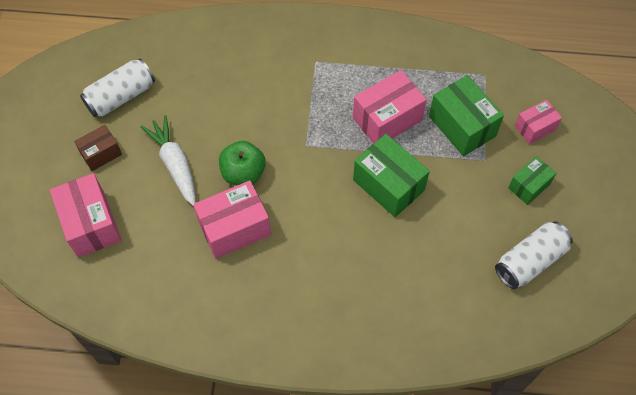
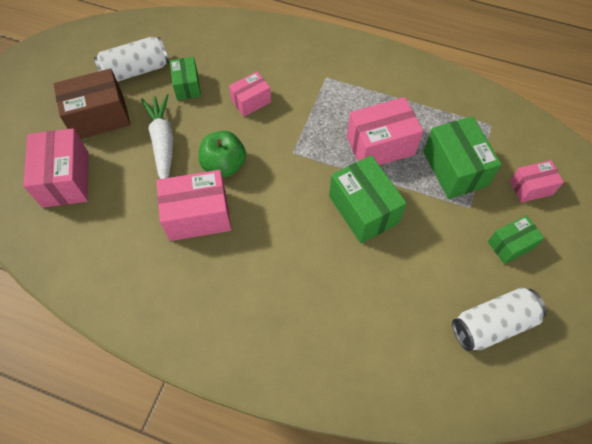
camera: 15 degrees right, 0 degrees up
(101, 153) = (99, 117): brown box -> brown box, size x1.69
(179, 101) = (187, 86): none -> green box
(249, 103) = (251, 101): none -> pink box

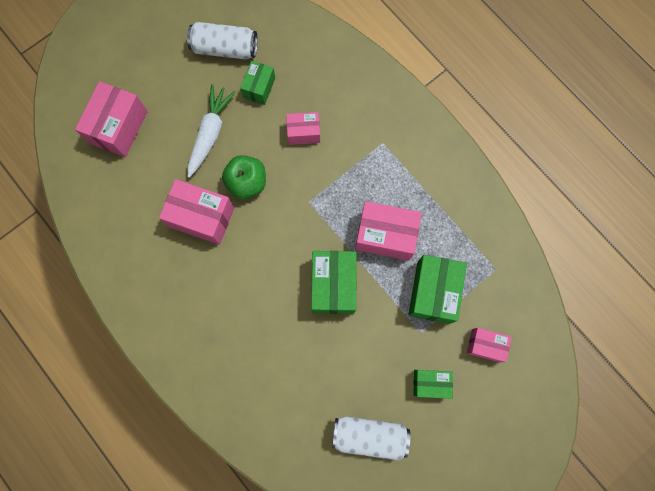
camera: 30 degrees right, 15 degrees up
(99, 117) = (172, 81): brown box -> none

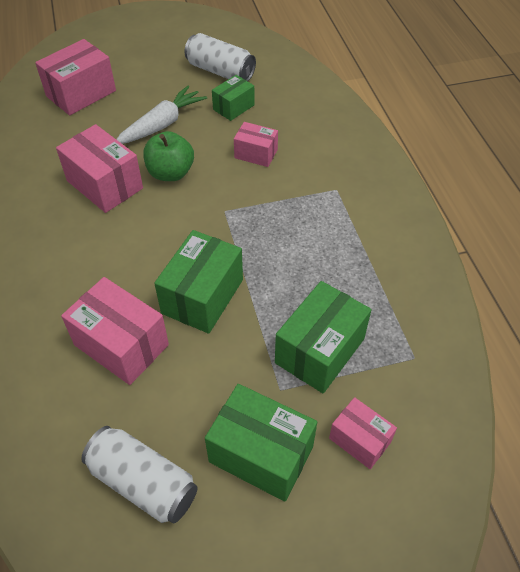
camera: 25 degrees right, 25 degrees down
(385, 235) = (292, 272): pink box -> pink box (121, 344)
(430, 383) = (261, 454): green box -> green box, size x1.69

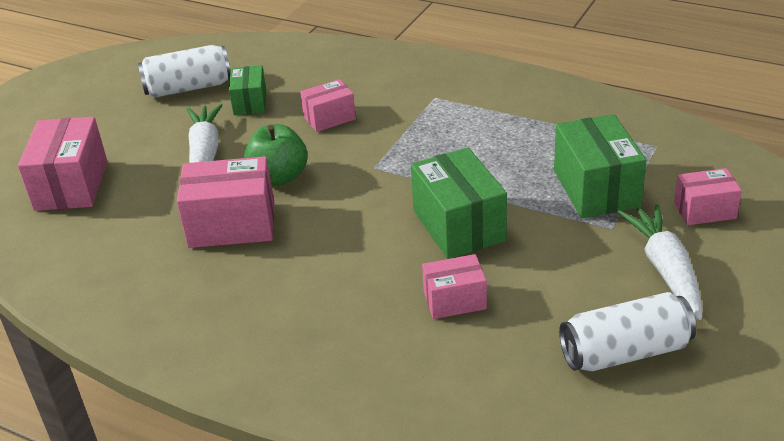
camera: 45 degrees left, 15 degrees down
(121, 344) = (454, 300): pink box -> pink box, size x0.59
(261, 454) = (665, 269): green box -> white carrot

